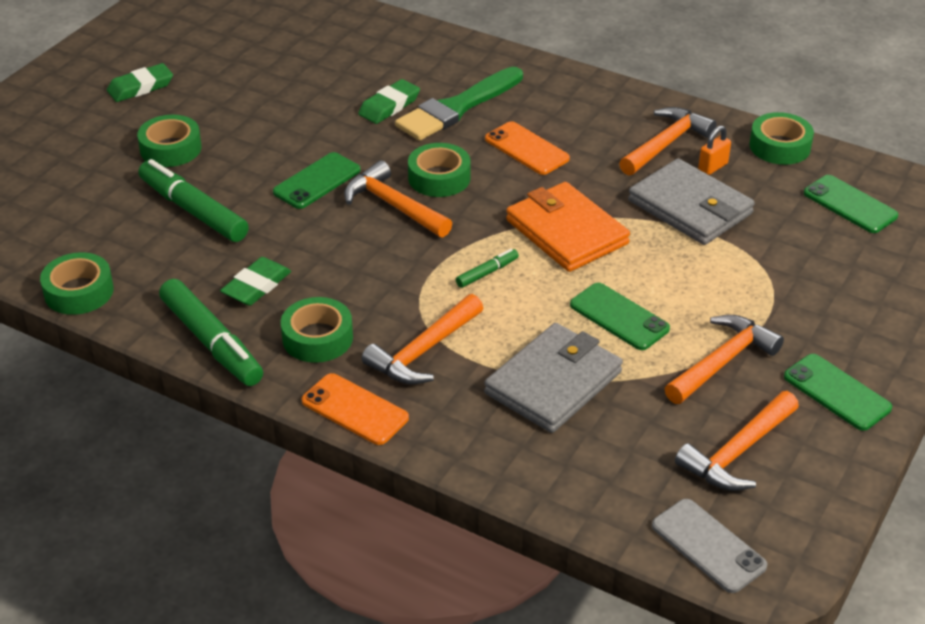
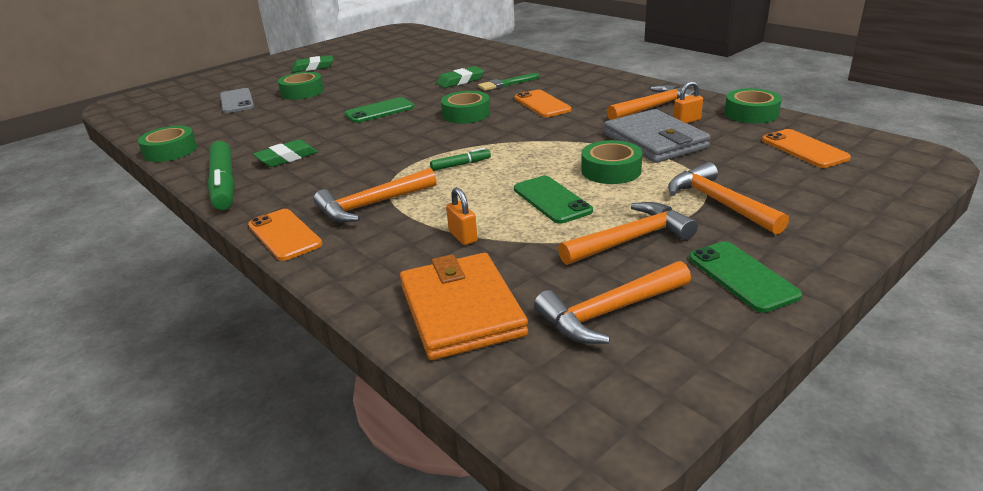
camera: 20 degrees right, 10 degrees down
(193, 211) = (285, 119): green marker -> none
(317, 338) = (300, 189): green tape -> green tape (611, 170)
(394, 206) = (421, 125): orange hammer -> orange hammer (719, 203)
(457, 108) = (506, 84): green brush -> green brush, size x0.56
(553, 383) = (463, 236): grey wallet -> orange padlock
(566, 232) = (542, 147): orange wallet -> orange wallet (461, 310)
(708, 546) = (529, 394): grey phone -> grey phone (237, 101)
(850, 204) = (804, 149): green phone -> orange phone

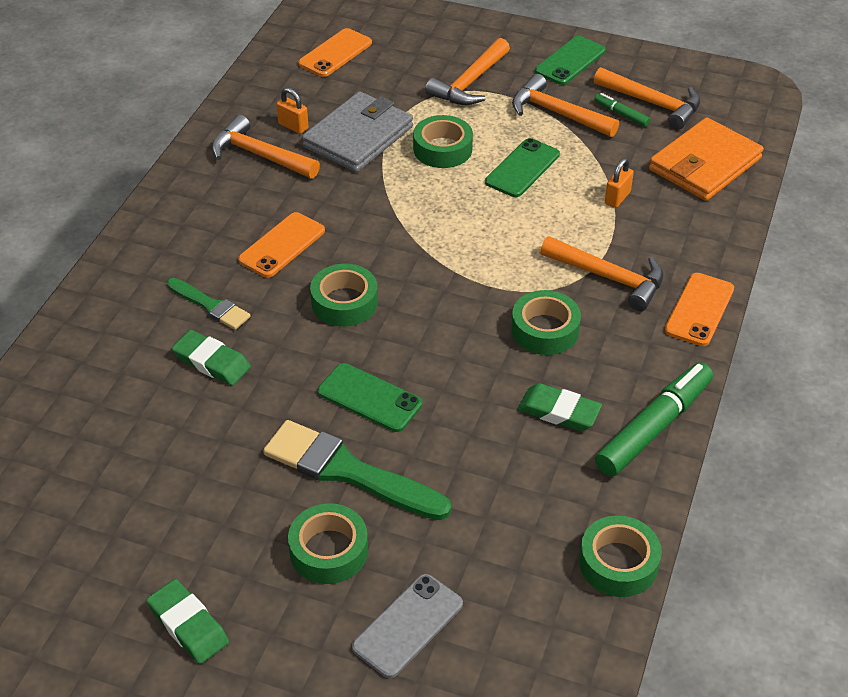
camera: 120 degrees left, 15 degrees up
(339, 100) = (348, 471): none -> green brush
(461, 164) = (488, 251): green marker -> green marker (621, 114)
(751, 113) = (254, 89): green tape -> green tape (545, 330)

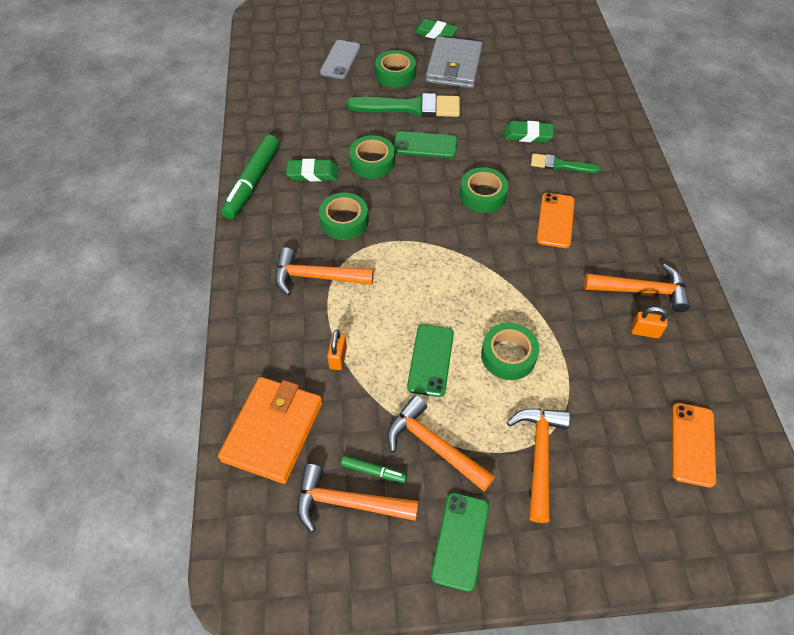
camera: 155 degrees right, 10 degrees up
(358, 137) = (584, 341): grey wallet -> grey wallet (454, 66)
(558, 113) = (434, 446): orange hammer -> orange hammer turned 150 degrees counterclockwise
(618, 563) = (251, 111): green tape -> green tape (372, 162)
(699, 309) = (243, 273): orange phone -> none

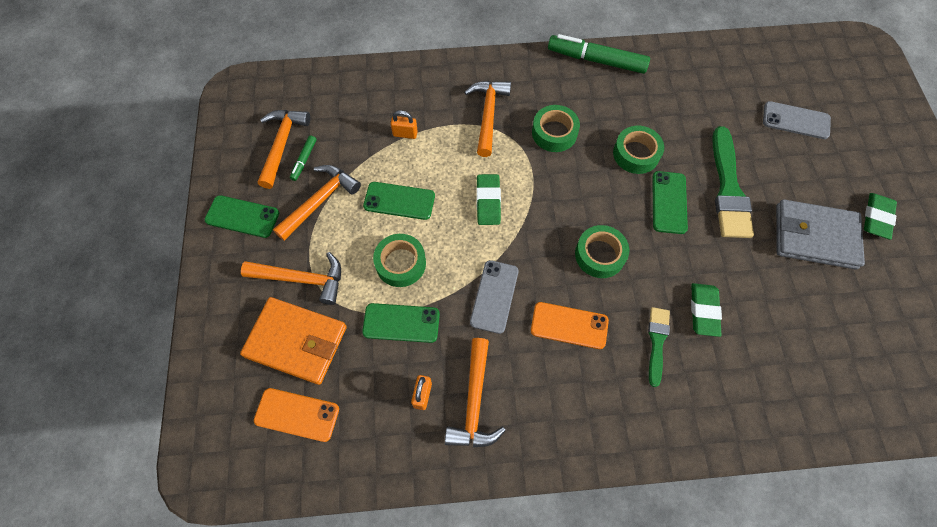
camera: 90 degrees right, 10 degrees up
(273, 431) = (344, 96): orange wallet -> orange wallet (296, 342)
(312, 173) = (614, 105): green eraser -> green eraser (488, 201)
(395, 74) = (783, 174): green tape -> none
(535, 274) = (494, 296): none -> grey phone
(575, 352) = (401, 323): none -> green phone

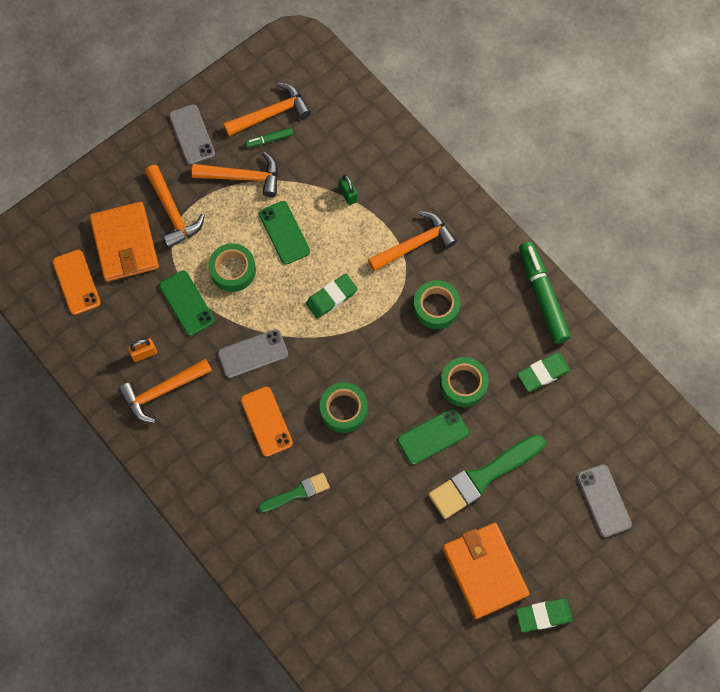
camera: 55 degrees right, 5 degrees up
(242, 217) = (192, 134): green phone -> grey phone
(405, 134) = (348, 194): orange padlock -> green padlock
(703, 311) = (349, 514): green eraser -> green eraser (543, 373)
(815, 236) = (484, 571): grey wallet -> orange wallet

